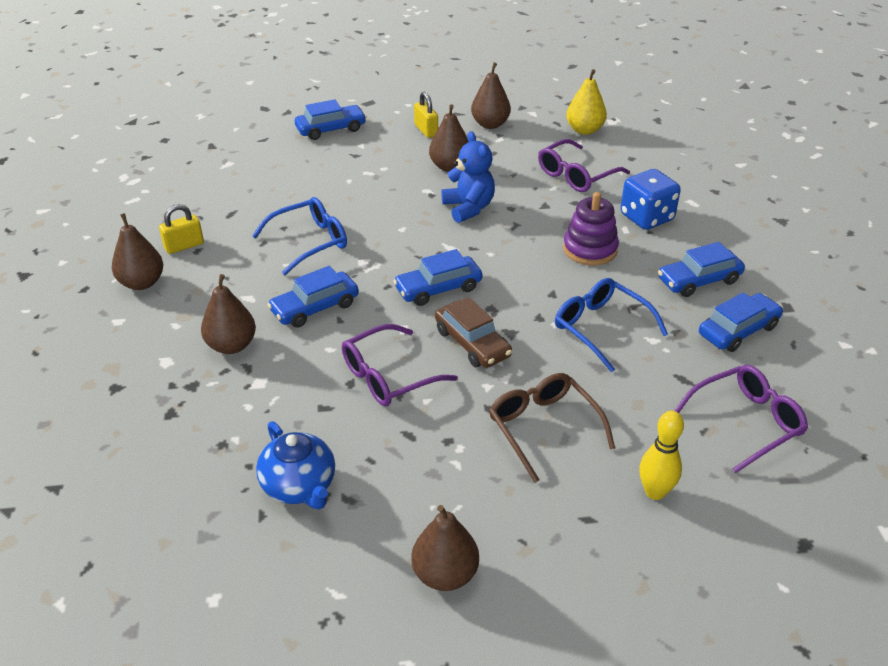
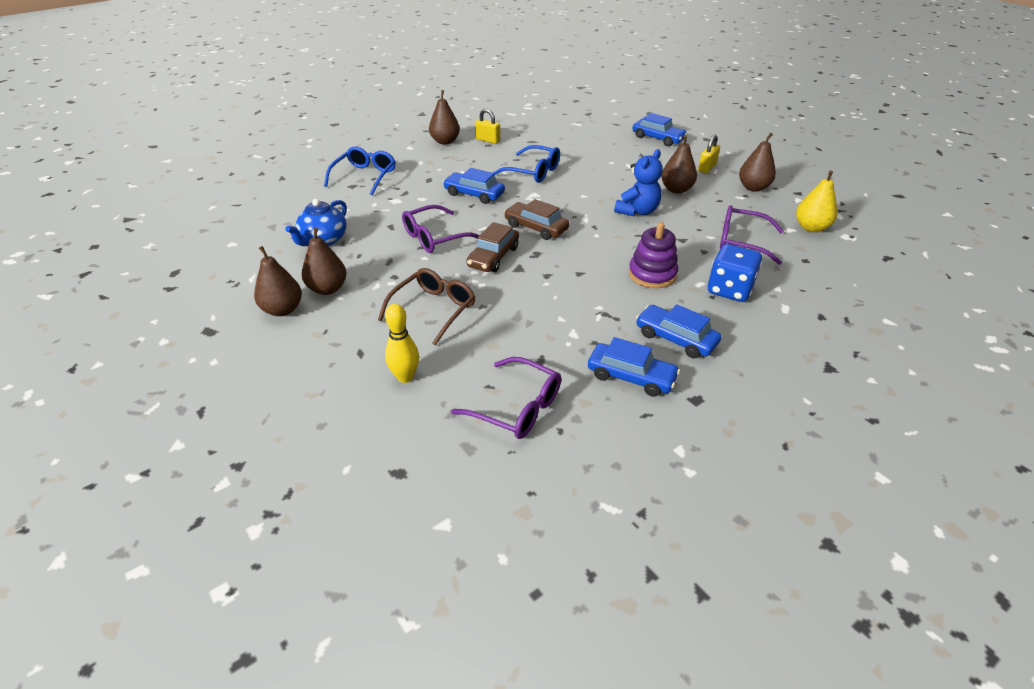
camera: 60 degrees right, 0 degrees up
(231, 345) = (418, 182): brown pear -> brown pear (327, 289)
(388, 376) = (434, 237): purple glasses -> purple glasses turned 60 degrees counterclockwise
(438, 288) = (536, 227): blue car -> brown car
(600, 328) = (562, 305): blue glasses -> blue glasses (365, 176)

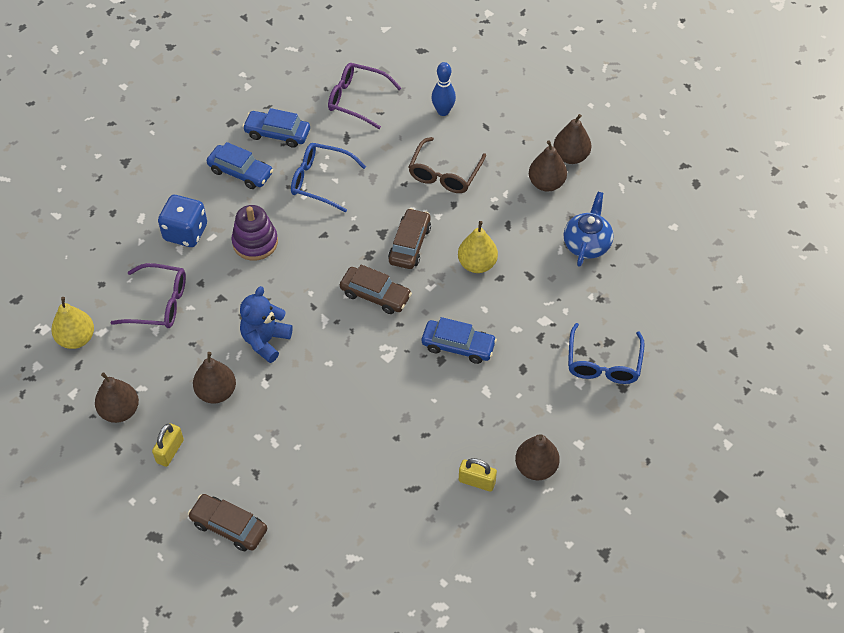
camera: 170 degrees right, 15 degrees up
(405, 377) = (443, 111): yellow bowling pin -> blue bowling pin
(434, 237) = (477, 264): purple glasses -> yellow pear
(533, 172) = (396, 406): blue glasses -> blue glasses (320, 181)
(658, 138) = (229, 526): blue car -> brown car

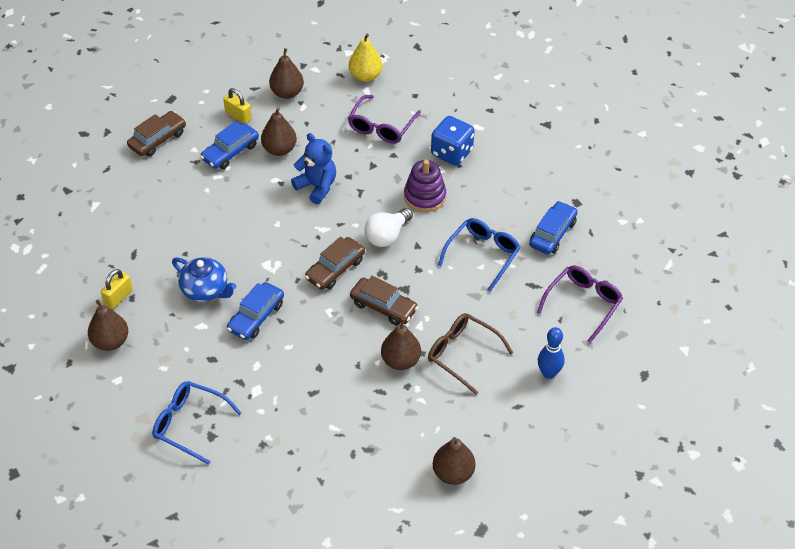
camera: 105 degrees right, 5 degrees down
(240, 172) = (511, 199): blue car -> blue car (230, 152)
(318, 262) = (387, 235): none -> white light bulb
(477, 264) = (341, 353): yellow pear -> none
(546, 183) = (423, 439): brown pear -> brown pear (401, 361)
(587, 244) = (332, 453): blue teapot -> blue teapot (205, 290)

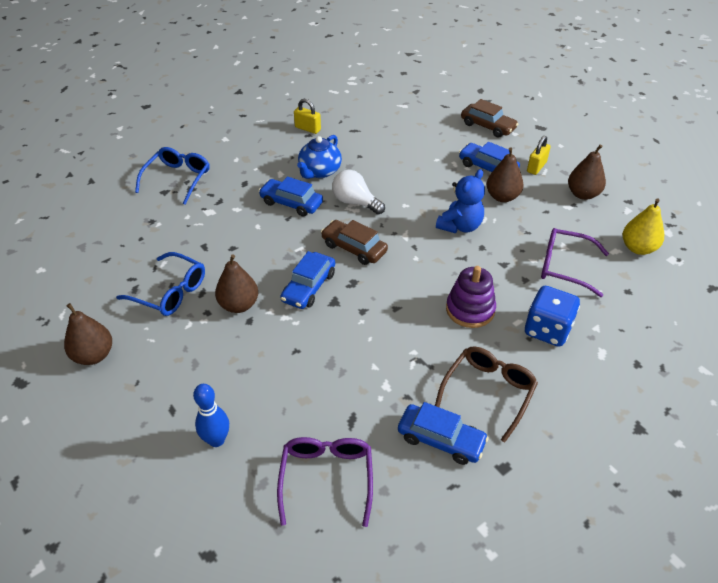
camera: 85 degrees right, 5 degrees down
(110, 341) = (262, 131): brown pear -> none
(383, 306) = (309, 287): brown car -> blue car
(387, 235) = (405, 283): white light bulb -> white light bulb (355, 202)
(462, 354) = (246, 355): brown glasses -> brown glasses (488, 392)
(483, 255) = (392, 367): blue glasses -> blue glasses (170, 292)
(583, 303) = (326, 478): purple glasses -> purple glasses turned 120 degrees counterclockwise

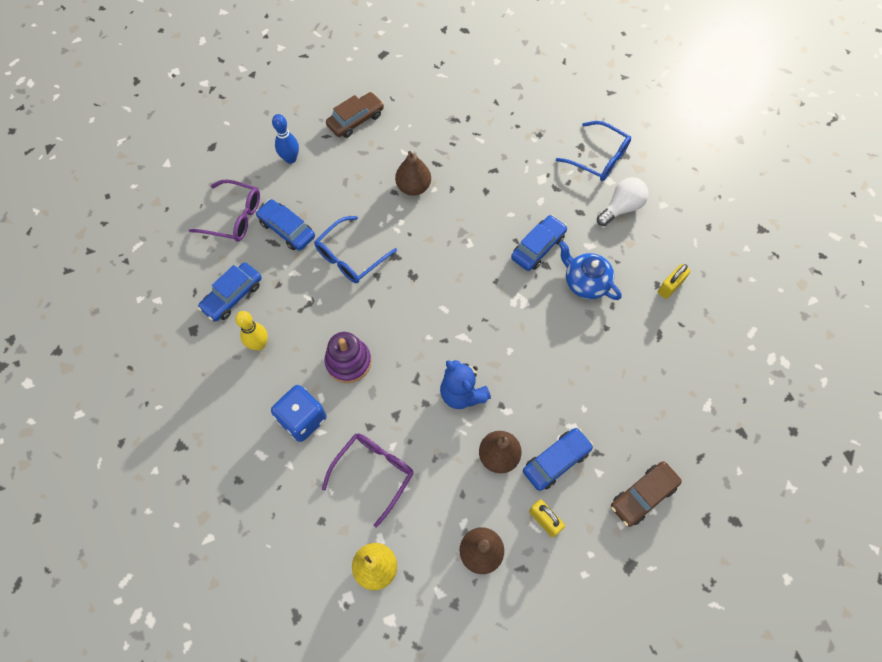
camera: 105 degrees right, 20 degrees up
(94, 355) = (393, 93): brown pear -> none
(170, 292) = (443, 142): blue glasses -> blue glasses (350, 257)
(309, 287) = (418, 240): blue car -> blue car (287, 229)
(354, 248) = (457, 287): brown car -> brown car (356, 120)
(355, 202) = (525, 304): white light bulb -> white light bulb (621, 208)
(488, 392) = (259, 344): brown glasses -> yellow bowling pin

